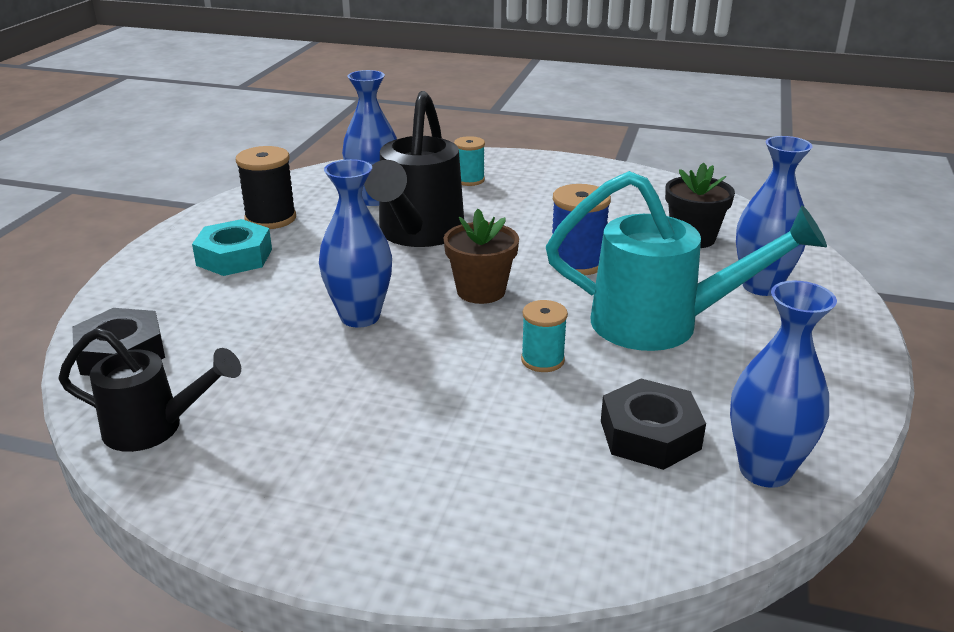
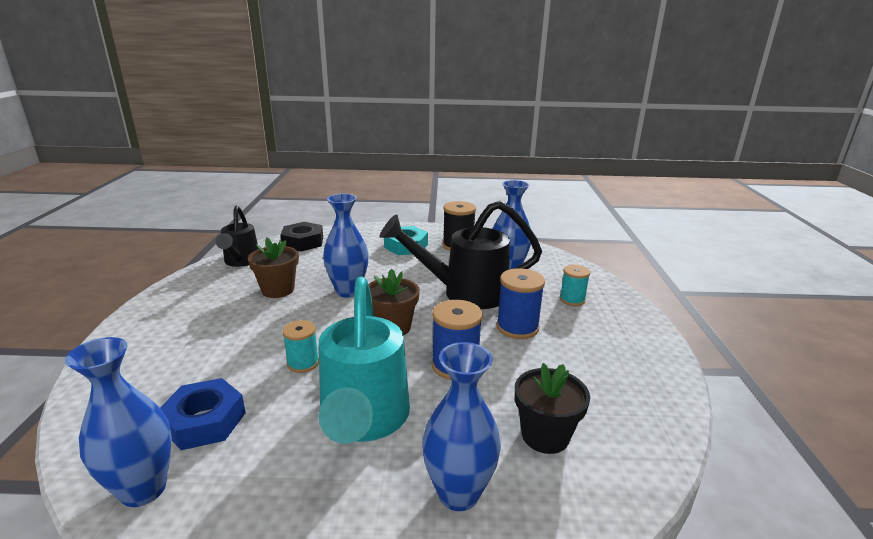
camera: 75 degrees right, 5 degrees down
(313, 382) = (278, 290): none -> brown flower pot
(514, 218) = (517, 327): none -> blue spool
(650, 435) = (204, 421): black nut -> blue nut

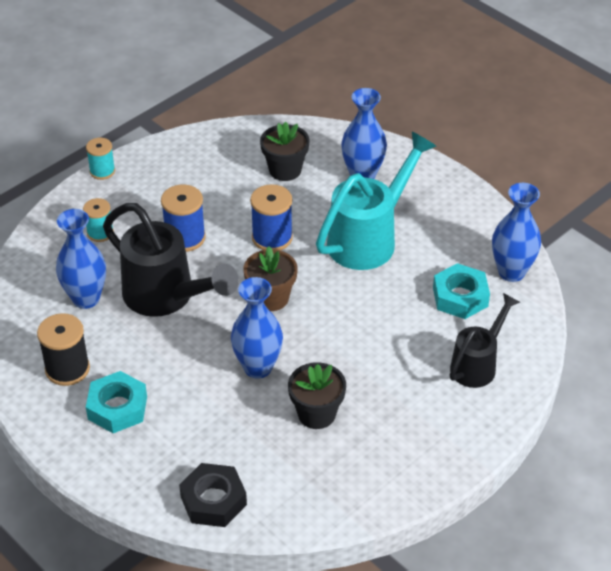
camera: 135 degrees left, 20 degrees up
(204, 421) = (460, 297): blue nut -> turquoise nut
(241, 262) = (314, 499): black watering can -> black watering can (478, 364)
(278, 290) = (316, 414): brown flower pot -> black flower pot
(303, 363) = (367, 305): turquoise spool -> turquoise spool (102, 171)

